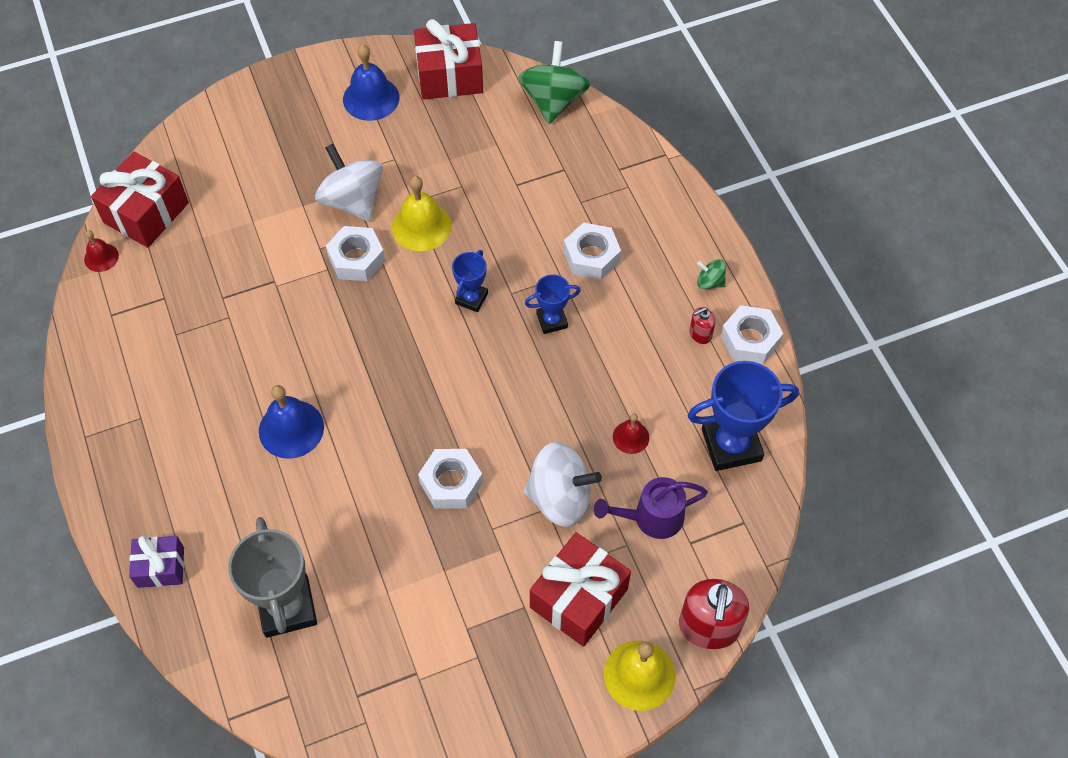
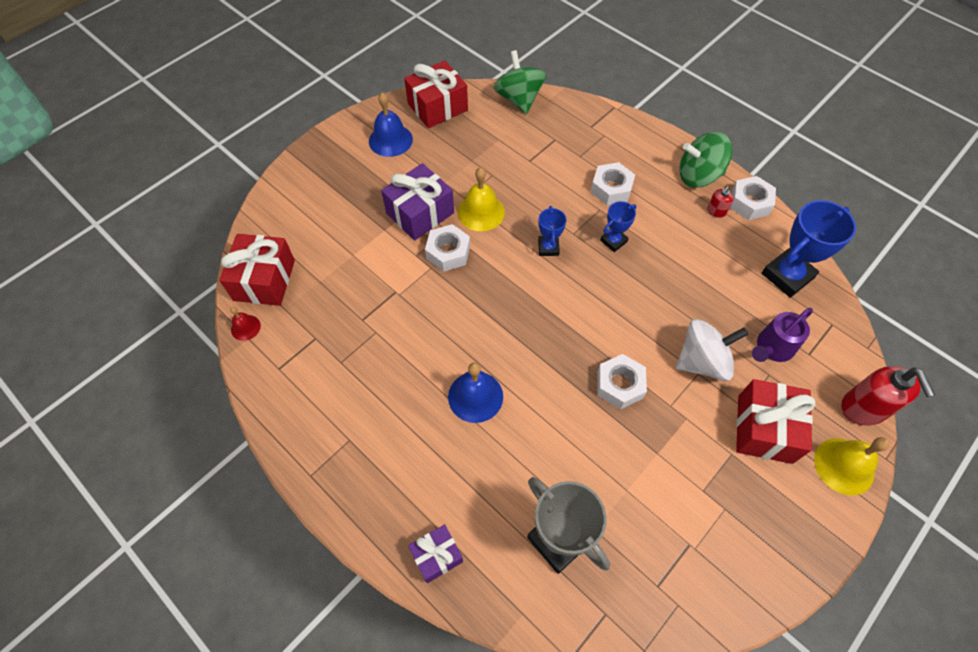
camera: 25 degrees left, 0 degrees up
(352, 201) = (420, 213): white spinning top -> purple gift
(631, 437) = (720, 298): red bell -> none
(710, 282) = (698, 176): green spinning top -> green spinning top, size x2.16

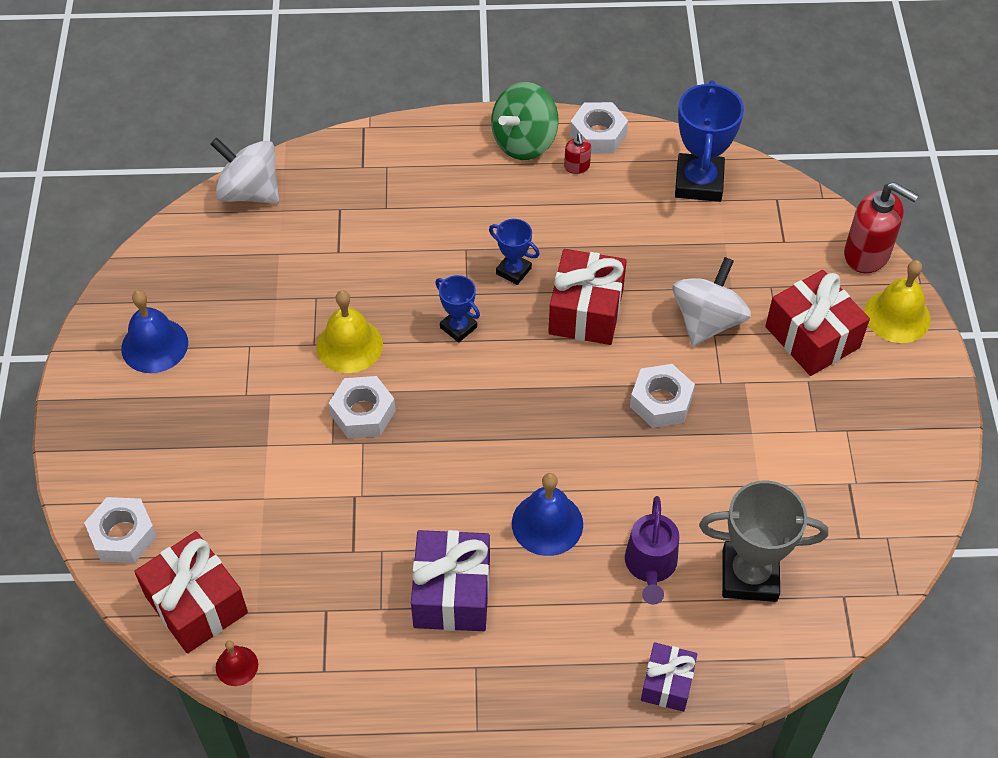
camera: 45 degrees left, 5 degrees down
(420, 213) = (285, 397): purple gift -> purple gift (452, 593)
(437, 107) = (165, 268): red gift -> red gift (586, 311)
(519, 99) = (250, 192): green spinning top -> white spinning top
(611, 188) = (454, 219): white nut -> white nut (123, 535)
(613, 241) = (513, 271): blue trophy -> blue trophy turned 60 degrees counterclockwise
(772, 348) = (750, 261): purple watering can -> purple watering can (650, 567)

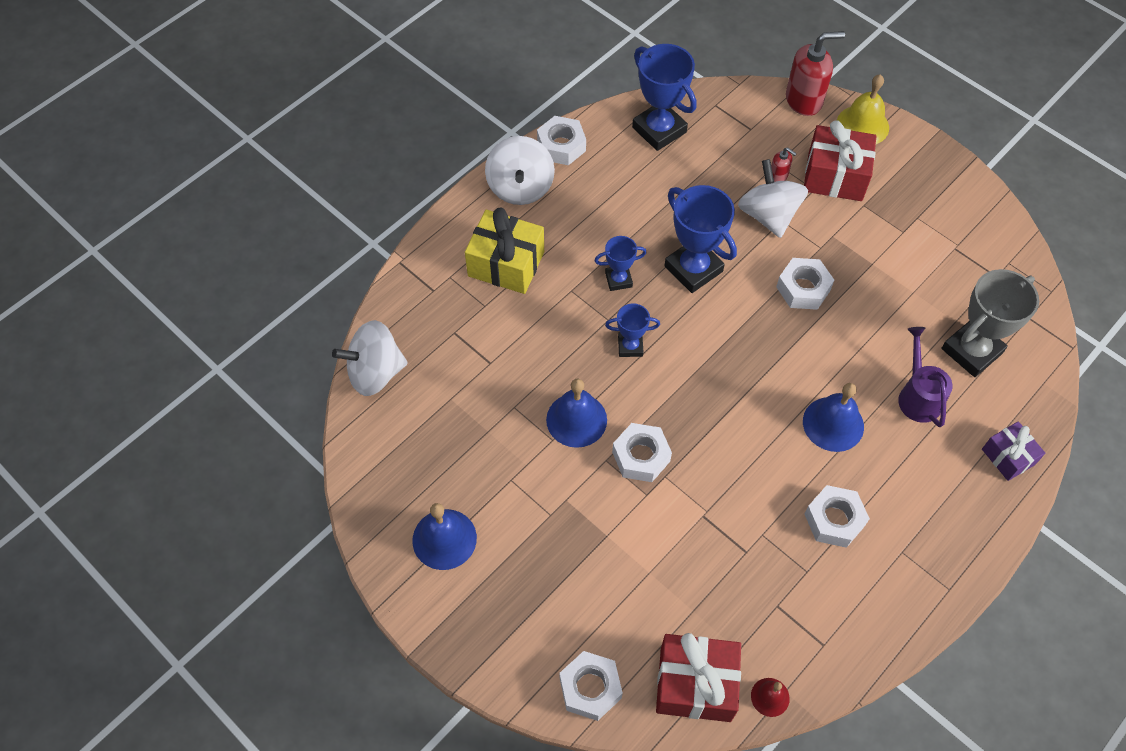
camera: 45 degrees left, 5 degrees up
(349, 345) = (576, 419): yellow bell -> blue bell
(440, 190) = (506, 264): none -> yellow gift
(452, 593) = (834, 520): purple gift -> white nut
(524, 142) = (520, 187): green spinning top -> white spinning top
(577, 167) = (574, 178): red soap dispenser -> red soap dispenser (778, 176)
(586, 311) = (693, 269): red gift -> blue trophy
(650, 567) = (918, 395): purple watering can -> purple watering can turned 150 degrees counterclockwise

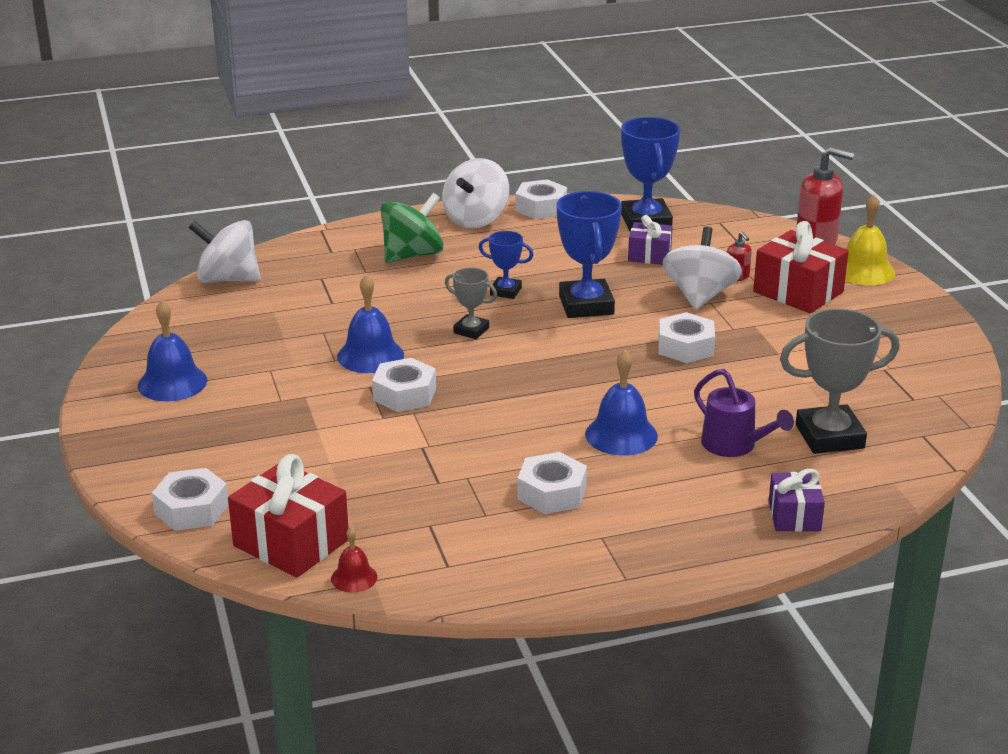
camera: 30 degrees right, 30 degrees down
(506, 264) = (412, 255): yellow gift -> green spinning top
(630, 346) = (471, 330): blue trophy -> grey trophy
(694, 177) = (649, 255): none -> purple gift
(918, 395) = (734, 446): purple watering can -> purple watering can turned 120 degrees clockwise

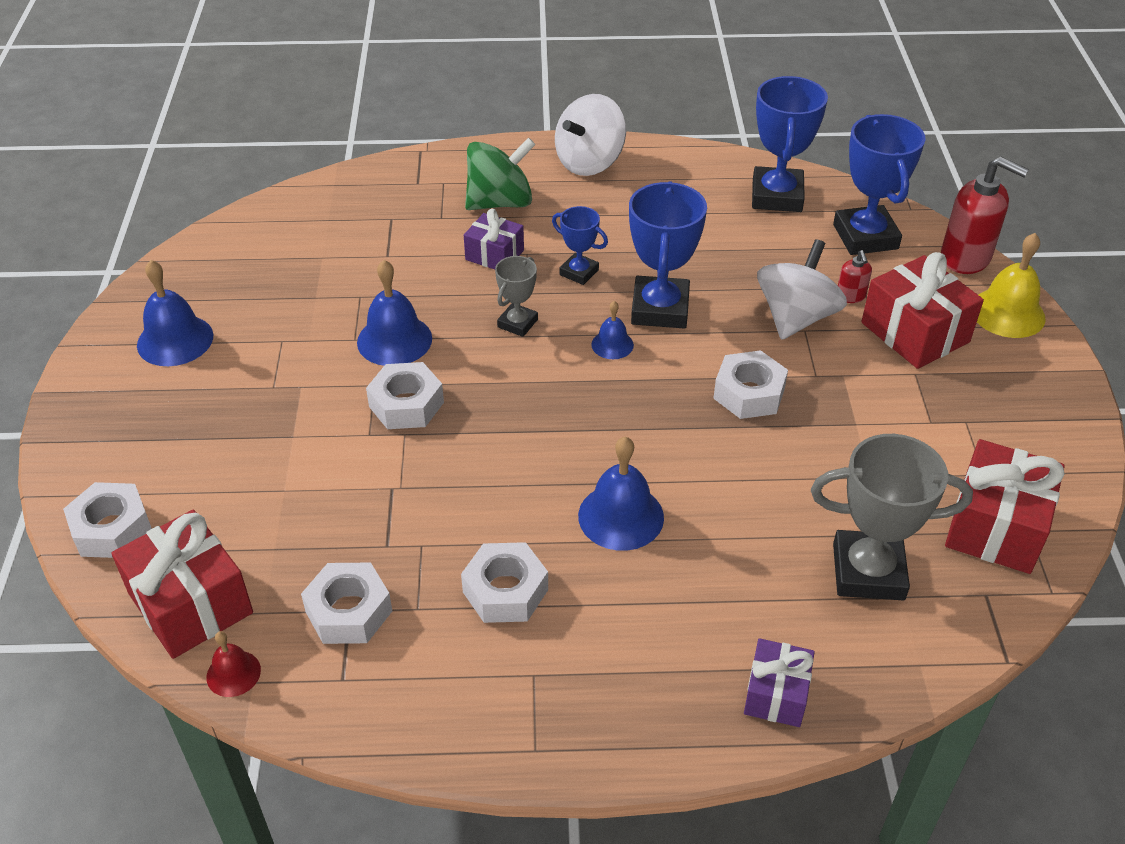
camera: 15 degrees right, 15 degrees up
(228, 279) = (295, 204): white spinning top -> none
(471, 330) = (517, 323): grey trophy -> grey trophy turned 75 degrees clockwise
(541, 207) = (667, 156): white nut -> white nut (349, 611)
(558, 333) = (612, 344): none -> blue bell
(649, 255) = (761, 246): purple gift -> purple gift (494, 255)
(730, 238) = (865, 237): none -> blue trophy
(734, 446) = (747, 562): purple watering can -> none
(912, 396) = (995, 526): none -> red gift

